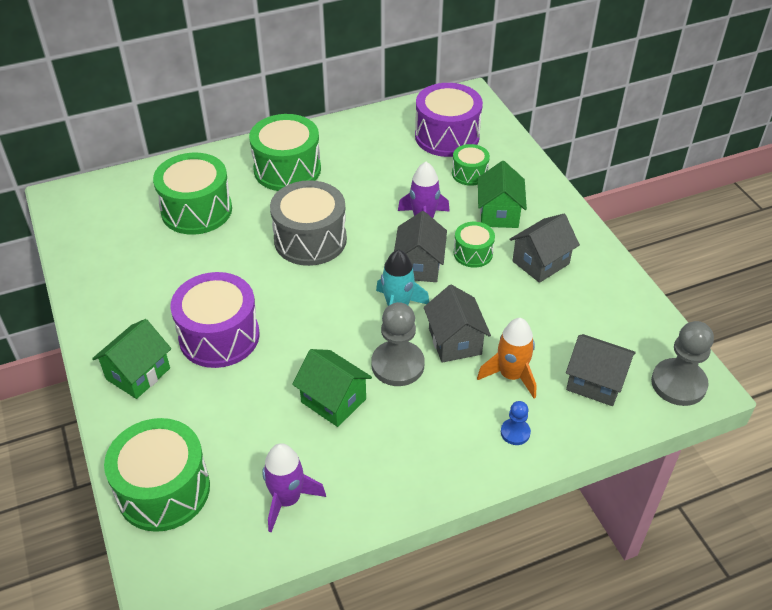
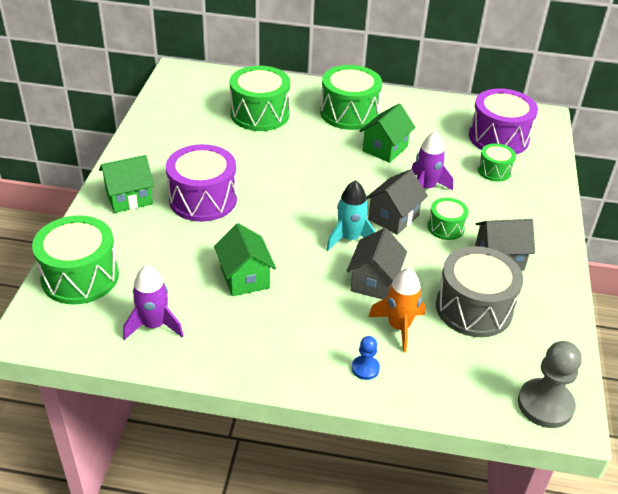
camera: 30 degrees right, 5 degrees down
(310, 240) = (324, 165): grey drum -> grey drum (474, 308)
(397, 365) = (314, 277): grey pawn -> none
(499, 214) = (494, 209): green house -> green house (385, 149)
(595, 382) = (468, 366): grey house -> none

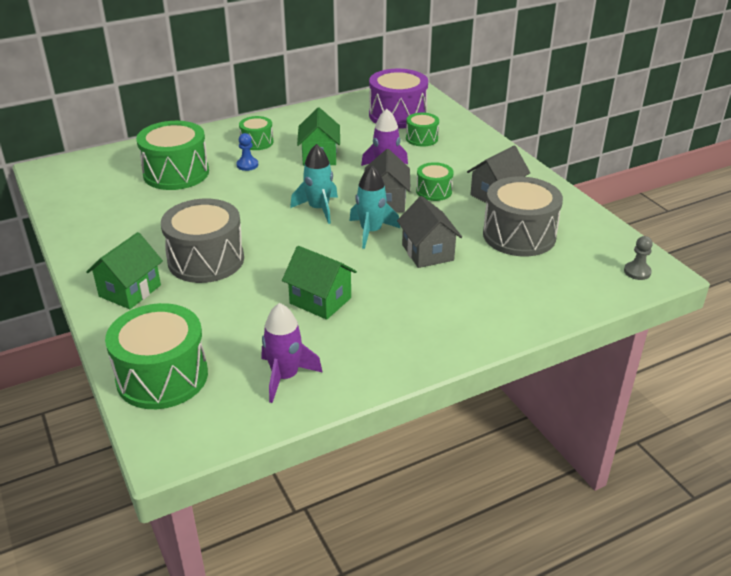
camera: 35 degrees left, 5 degrees down
(203, 199) = (206, 260): purple drum -> grey drum
(331, 197) = (319, 209): none -> turquoise rocket
(349, 113) = (257, 142): green drum -> green drum, size x0.53
(365, 368) = (495, 314): blue pawn -> blue pawn (247, 165)
(399, 327) = (483, 274): orange rocket -> none
(545, 405) = (637, 272): grey pawn -> grey pawn, size x0.52

